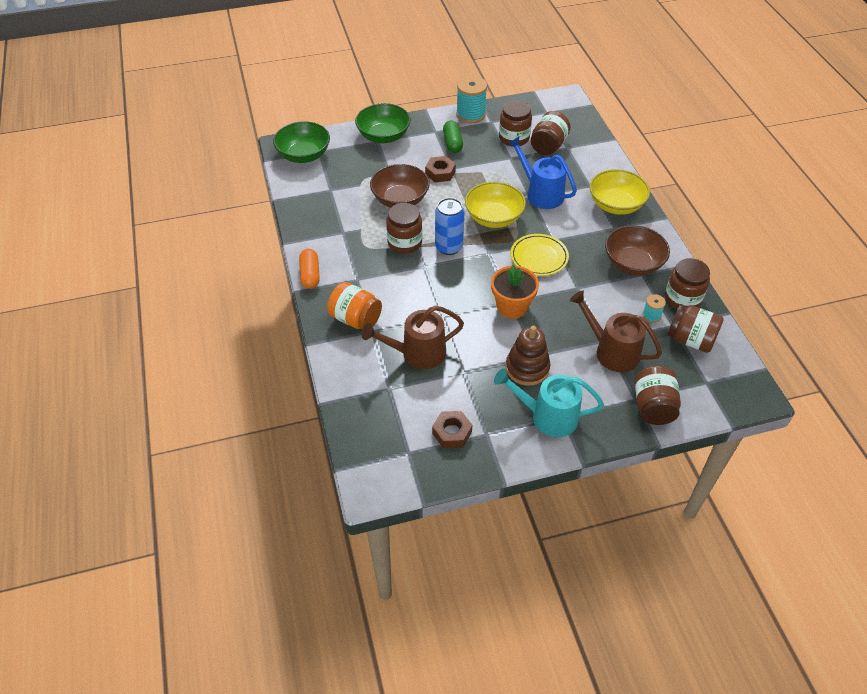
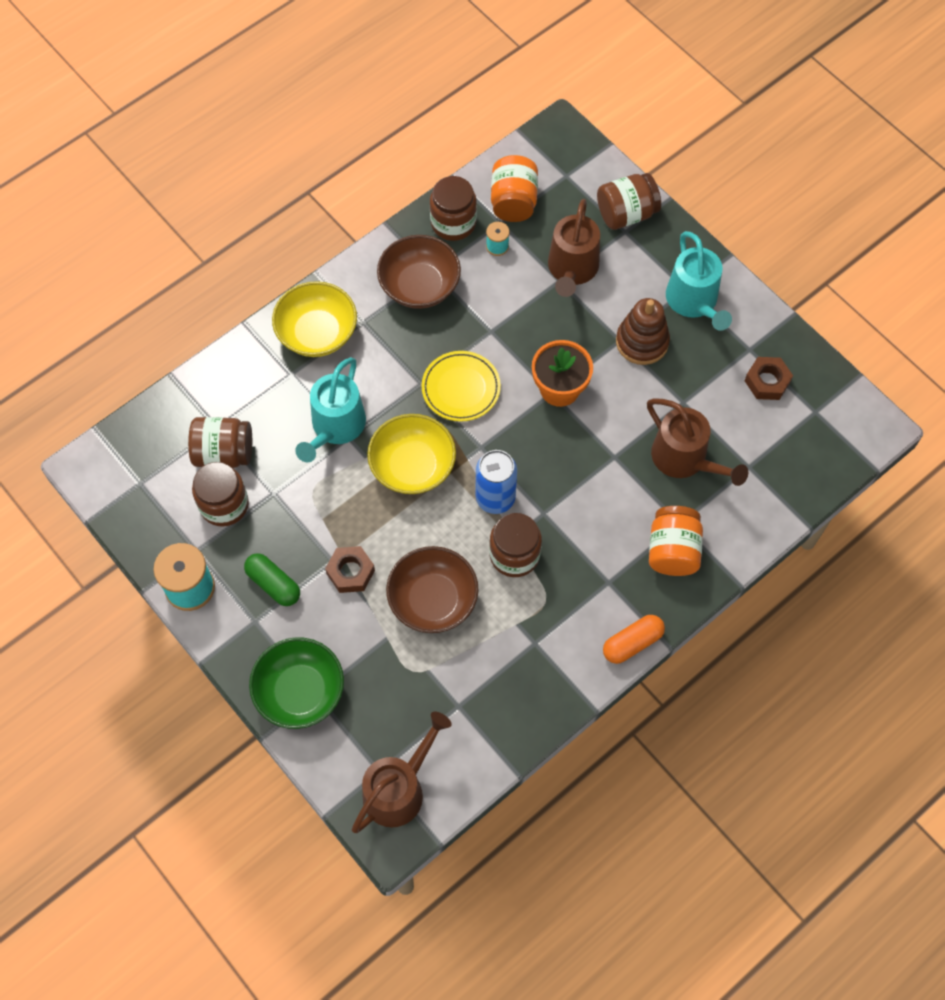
camera: 115 degrees left, 15 degrees up
(304, 155) = (399, 788): green bowl -> brown watering can
(452, 143) = (273, 584): green capsule -> green capsule turned 75 degrees clockwise
(540, 193) = (335, 428): blue watering can -> turquoise watering can
(690, 340) = (513, 202): brown jar -> orange jar

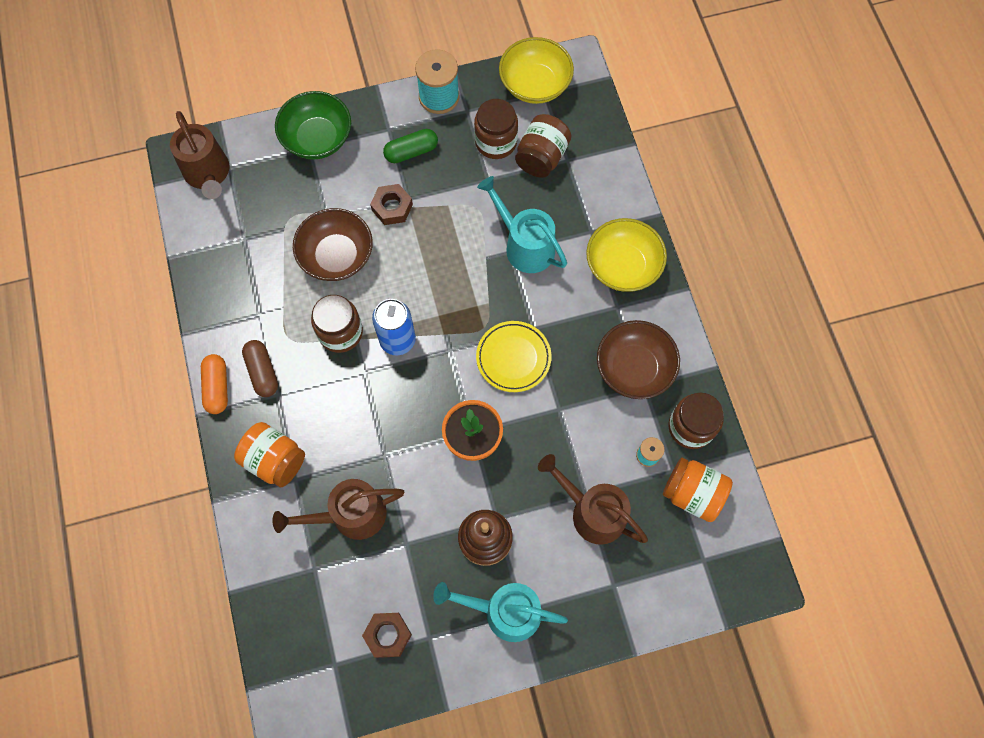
camera: 115 degrees right, 5 degrees up
(412, 466) = (459, 289): yellow bowl -> yellow bowl (535, 84)
(593, 608) = (262, 372): none -> brown capsule
(626, 214) = (633, 597): brown jar -> none

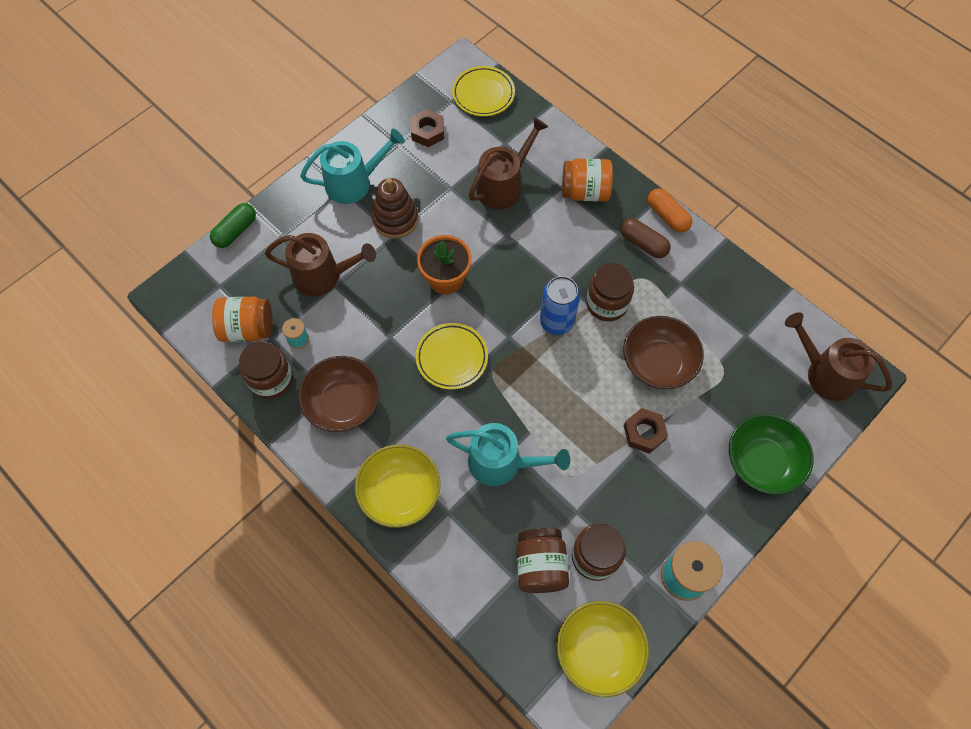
camera: 150 degrees right, 5 degrees down
(294, 653) = (483, 94): none -> yellow plate
(411, 151) = (667, 499): green capsule -> green capsule (236, 231)

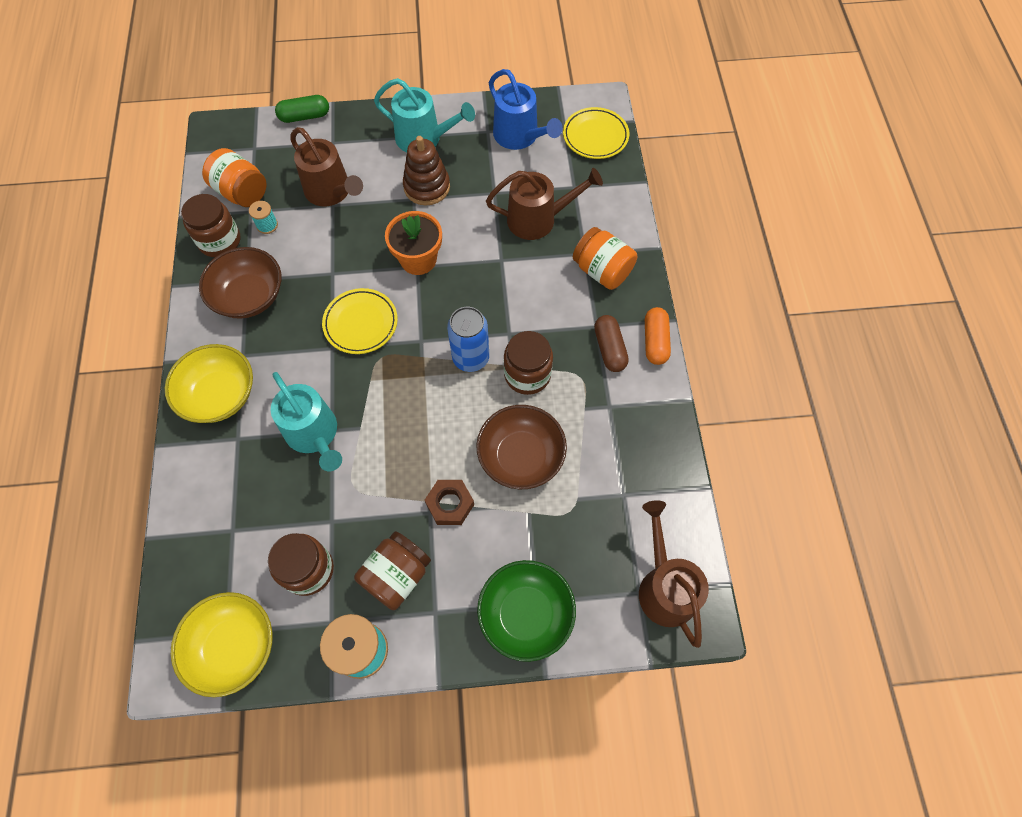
camera: 40 degrees right, 0 degrees up
(427, 132) = (520, 137): brown nut -> blue watering can
(540, 565) = (261, 539): brown jar -> brown jar (396, 575)

